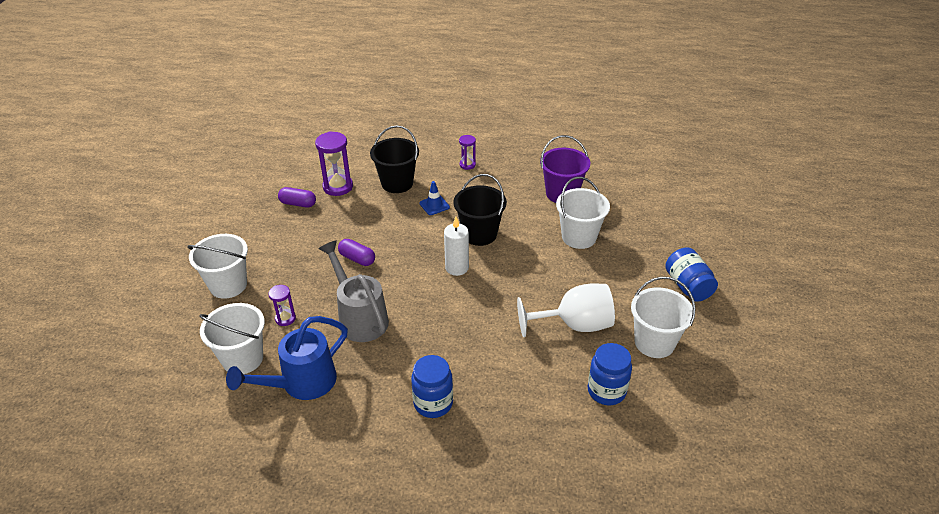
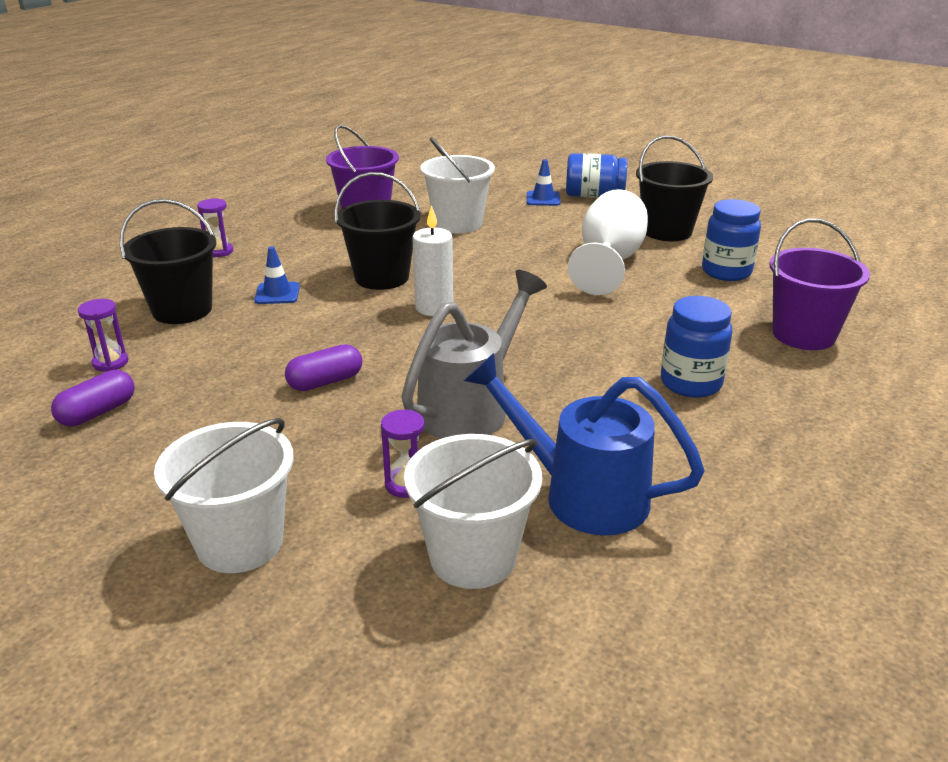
camera: 65 degrees left, 10 degrees down
(302, 383) = (582, 495): blue watering can -> blue watering can turned 135 degrees clockwise
(338, 187) = (110, 363): purple hourglass -> purple hourglass, size x0.57
(360, 318) = (470, 407): grey watering can -> grey watering can turned 135 degrees clockwise
(533, 452) = (803, 334): none -> purple bucket
(654, 342) = (667, 231): white bucket -> black bucket
(656, 262) = (543, 199): none -> blue traffic cone

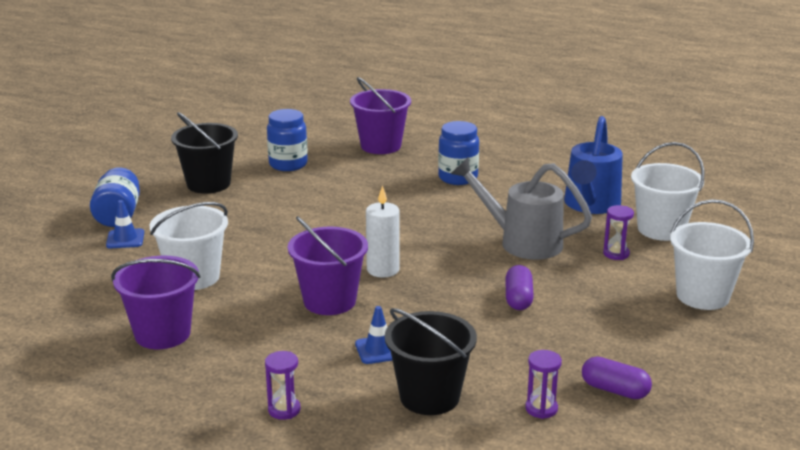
camera: 100 degrees left, 5 degrees down
(325, 382) = (518, 299): purple capsule -> purple capsule turned 45 degrees clockwise
(382, 277) = (329, 301): black bucket -> purple bucket
(608, 262) = (278, 205): white goblet -> none

